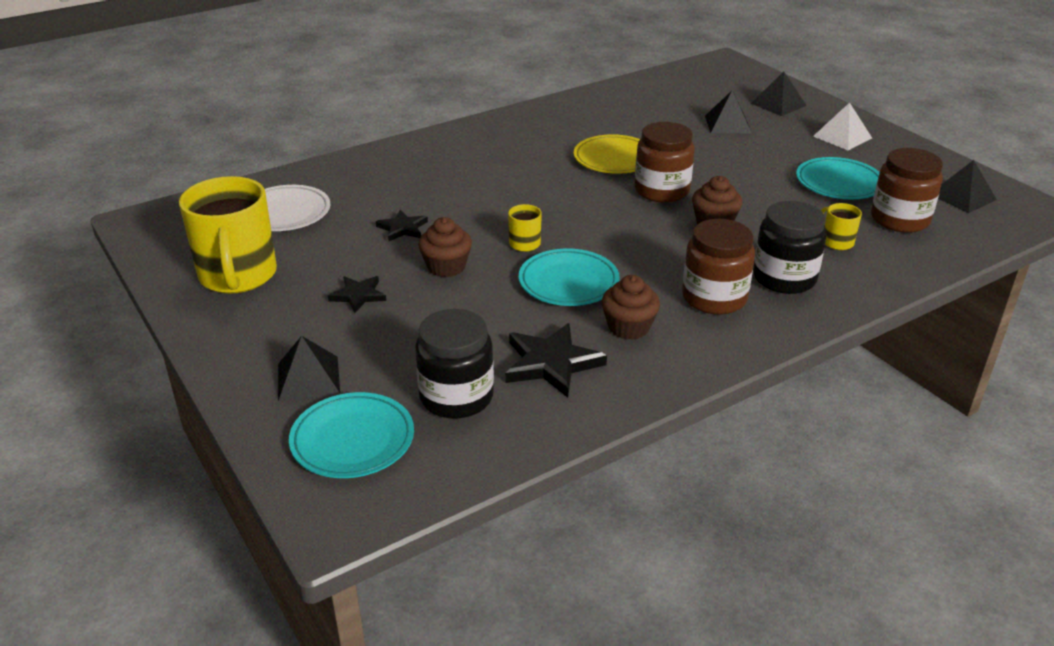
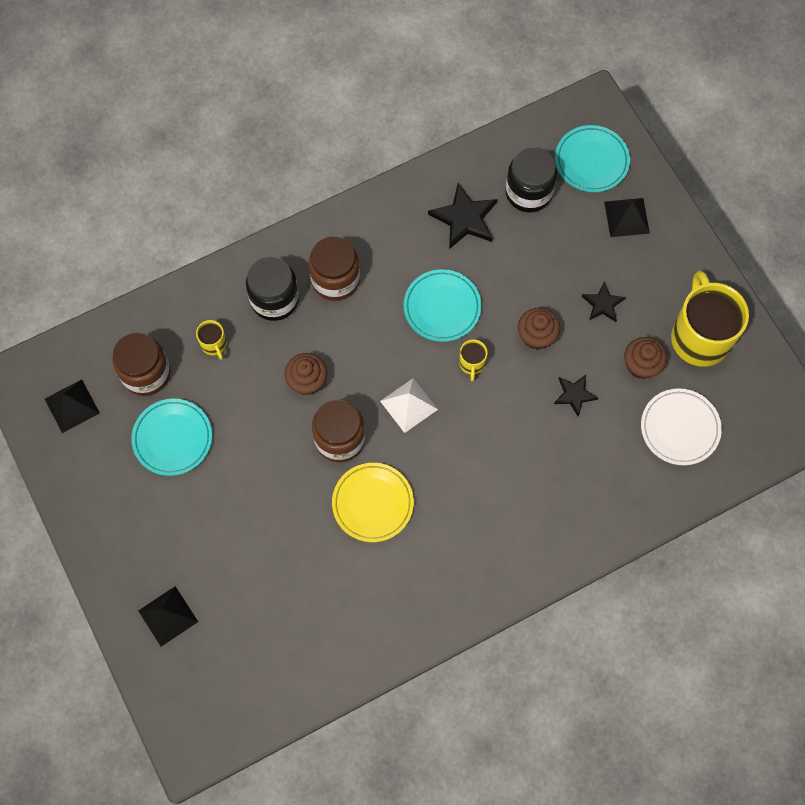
camera: 175 degrees left, 35 degrees up
(628, 327) = (405, 251): brown cupcake -> brown cupcake (641, 365)
(727, 124) = (239, 571): black pyramid -> none
(842, 137) = (130, 531): white pyramid -> white pyramid (408, 405)

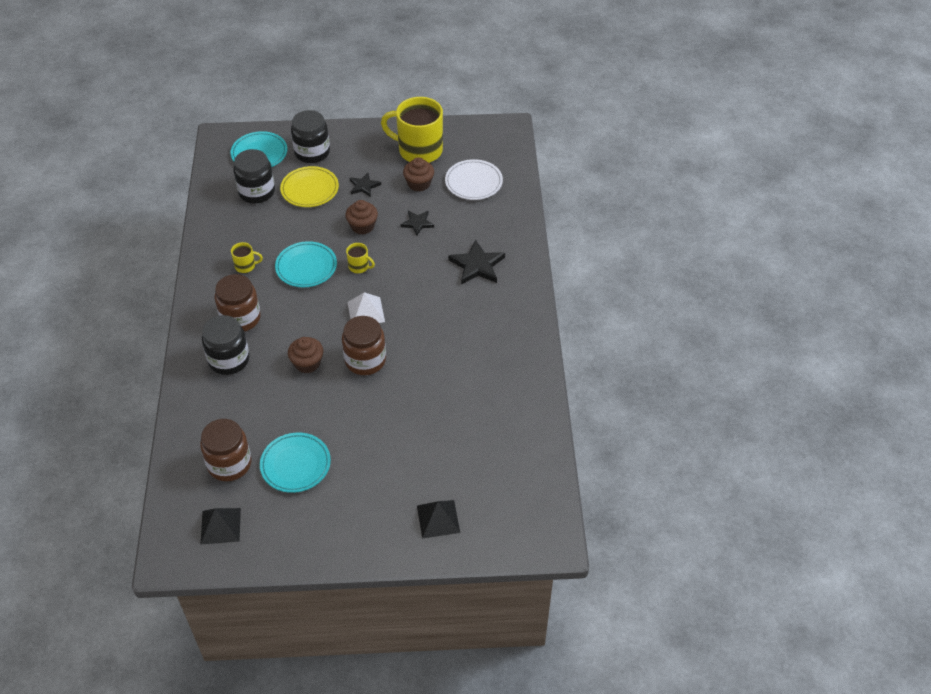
camera: 65 degrees left, 20 degrees down
(214, 344) = (237, 410): yellow mug -> yellow mug (246, 266)
(372, 503) = (426, 359): yellow plate -> yellow plate (310, 189)
(464, 218) = (249, 231): black star -> black star (477, 265)
(626, 217) = (312, 152): black pyramid -> black jar

